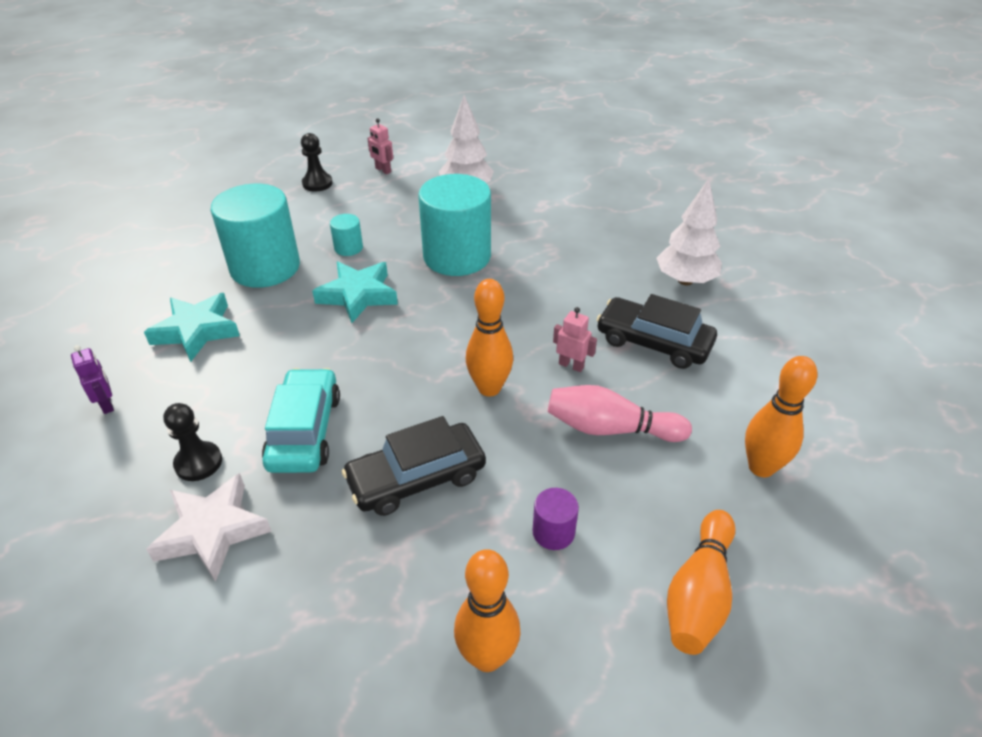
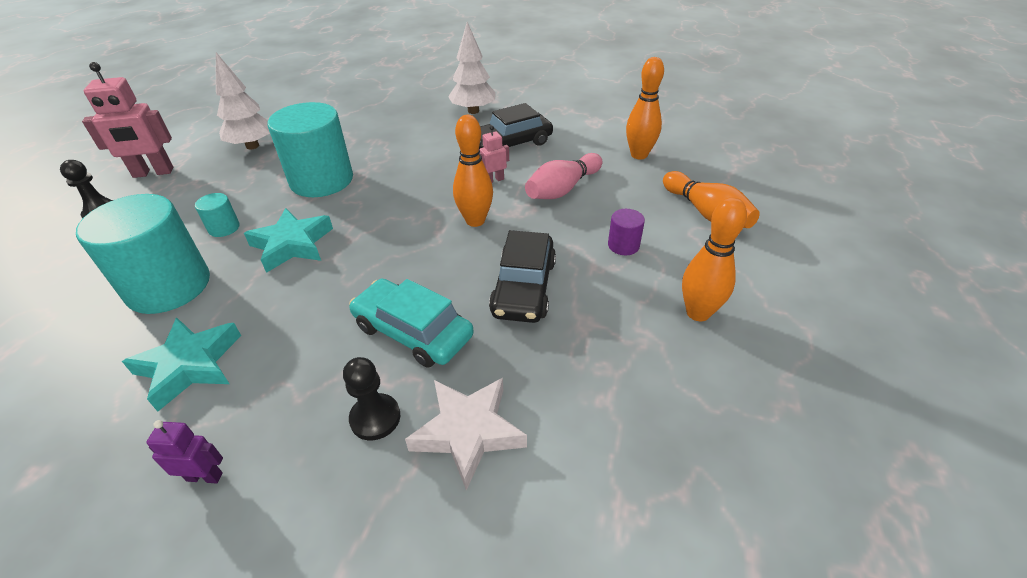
camera: 55 degrees left, 0 degrees up
(383, 170) = (153, 173): pink robot -> pink robot, size x1.93

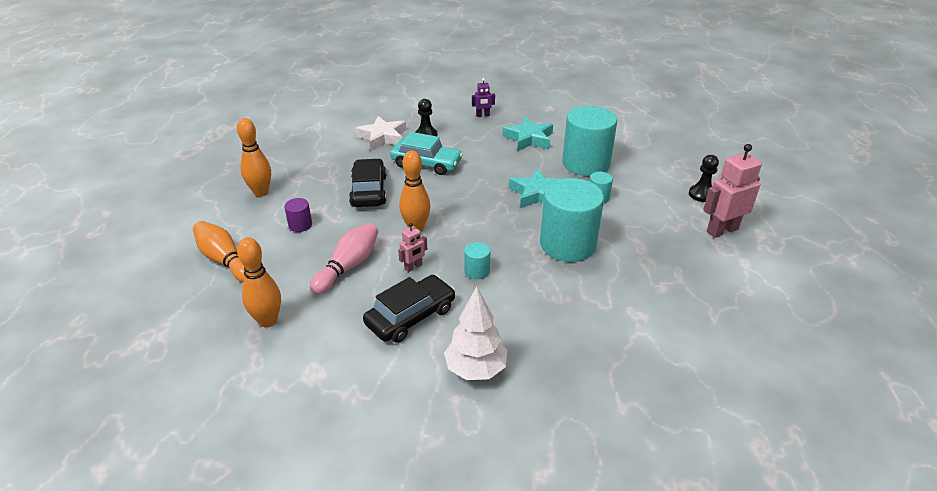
camera: 165 degrees right, 5 degrees down
(252, 146) = (677, 272): white tree -> none
(432, 169) = (477, 271): none -> turquoise cylinder

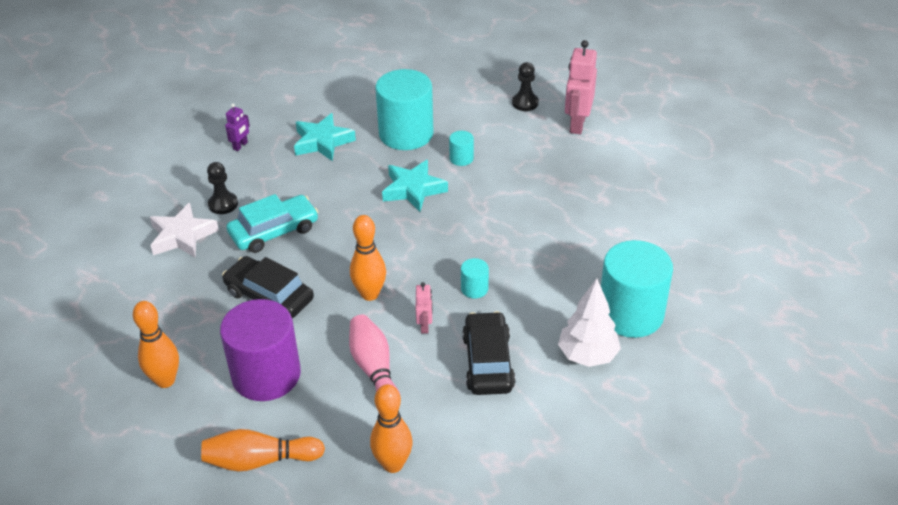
camera: 50 degrees left, 5 degrees up
(300, 225) = (266, 375): purple cylinder -> purple cylinder, size x2.33
(567, 244) = (500, 215): turquoise cylinder -> turquoise cylinder (630, 314)

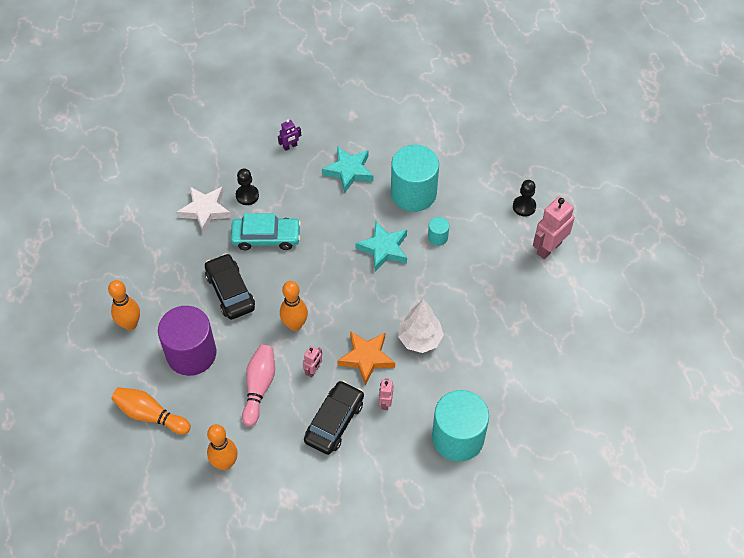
camera: 30 degrees right, 15 degrees up
(474, 289) = (366, 358): turquoise cylinder -> orange star
(529, 319) = (385, 403): none -> pink robot
(587, 356) = (403, 454): white tree -> white tree (420, 339)

